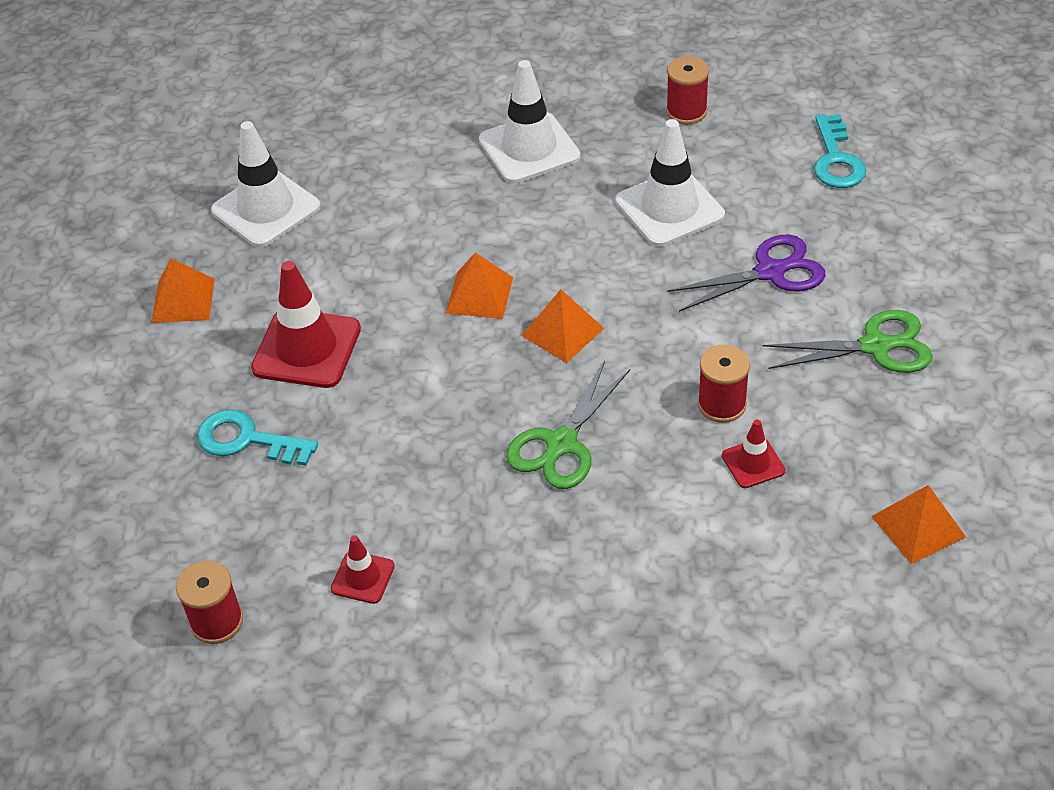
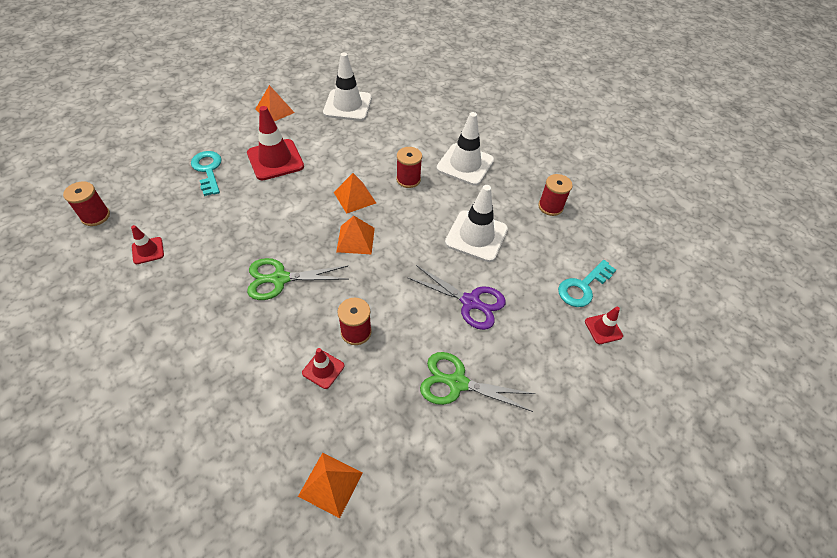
camera: 45 degrees right, 5 degrees up
(500, 221) = (408, 179): none -> red spool
(875, 346) = (457, 383): green scissors -> green scissors turned 150 degrees clockwise
(908, 178) = (603, 329): none -> red traffic cone

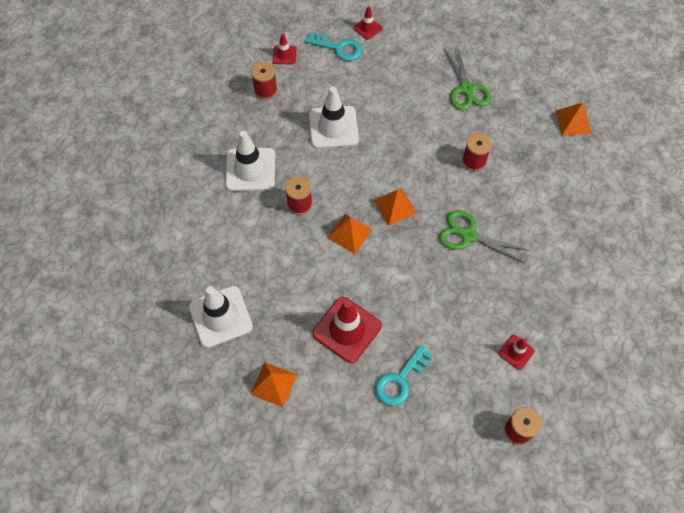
camera: 115 degrees left, 10 degrees up
(280, 279) = (468, 235): green scissors -> green scissors turned 150 degrees clockwise
(323, 369) = (514, 164): red traffic cone -> red traffic cone (284, 55)
(470, 302) = (399, 106): purple scissors -> none

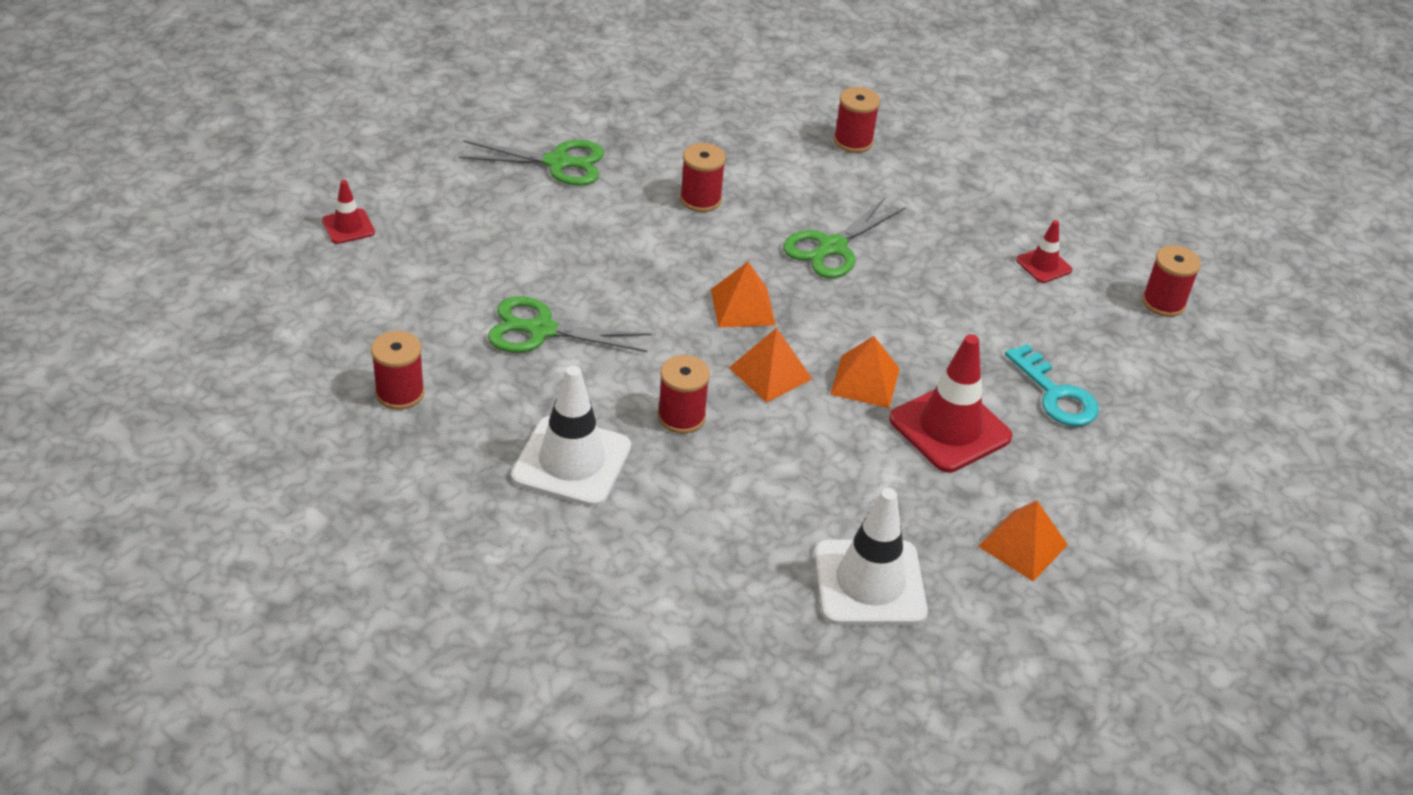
camera: 75 degrees left, 20 degrees down
(284, 55) = (331, 345): red traffic cone -> none
(333, 127) = (541, 330): white traffic cone -> green scissors
(338, 48) = (366, 274): turquoise key -> none
(573, 122) = (683, 86): orange pyramid -> orange pyramid (865, 381)
(576, 220) = (853, 141): none -> red spool

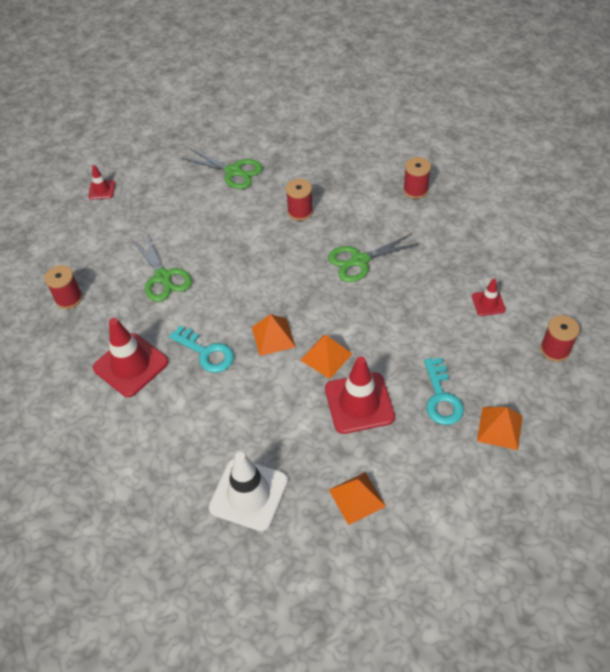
camera: 30 degrees right, 10 degrees up
(541, 330) = (163, 277): green scissors -> green scissors turned 150 degrees counterclockwise
(571, 462) = (131, 365): white traffic cone -> red traffic cone
(681, 417) = (206, 352): red spool -> turquoise key
(743, 307) = (283, 288): orange pyramid -> orange pyramid (500, 428)

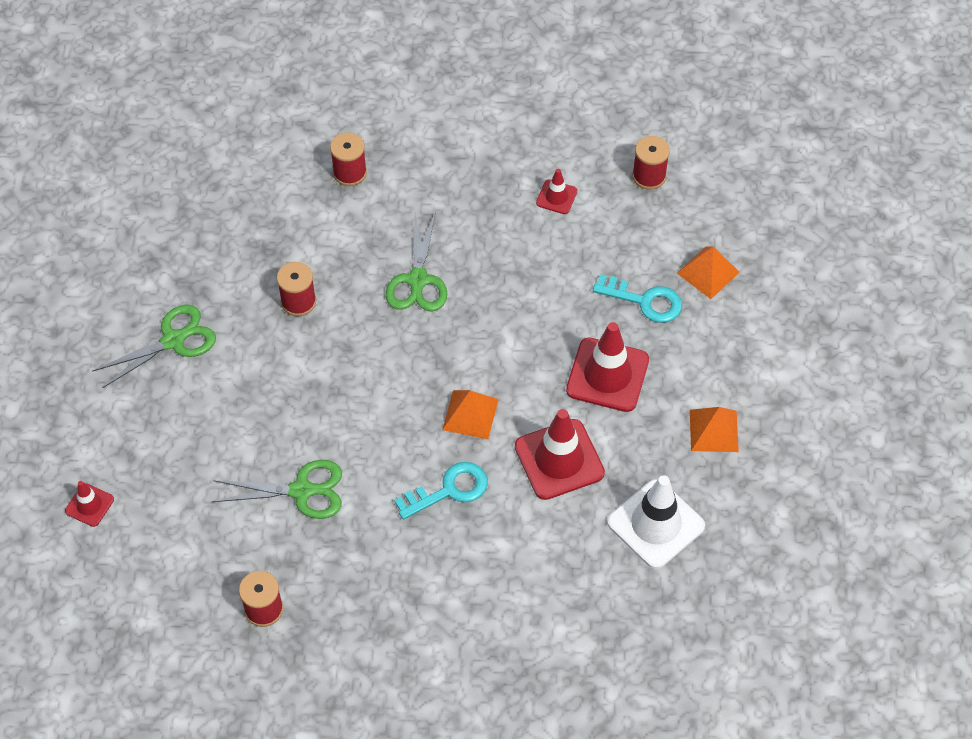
camera: 65 degrees left, 5 degrees up
(131, 365) = (416, 575): red traffic cone -> red traffic cone (559, 459)
(326, 357) = (530, 377): orange pyramid -> none

